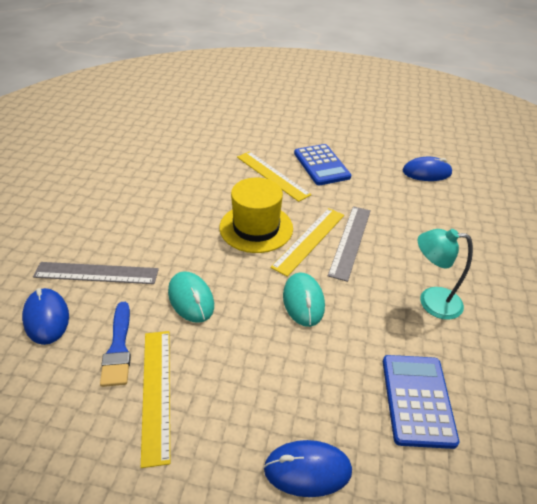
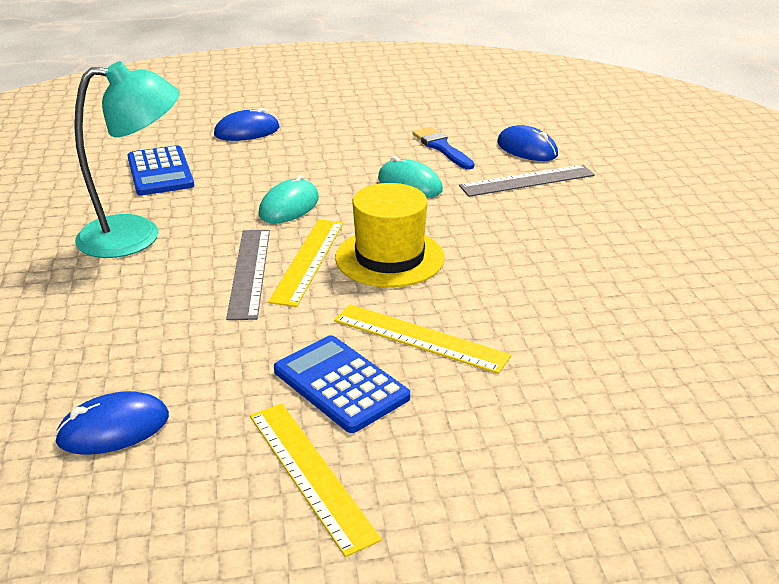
camera: 160 degrees right, 10 degrees down
(156, 392) = (385, 137): yellow ruler -> yellow ruler (310, 474)
(303, 301) = (289, 206): turquoise mouse -> turquoise mouse turned 60 degrees clockwise
(431, 301) = (136, 236): turquoise lamp -> turquoise lamp, size x1.53

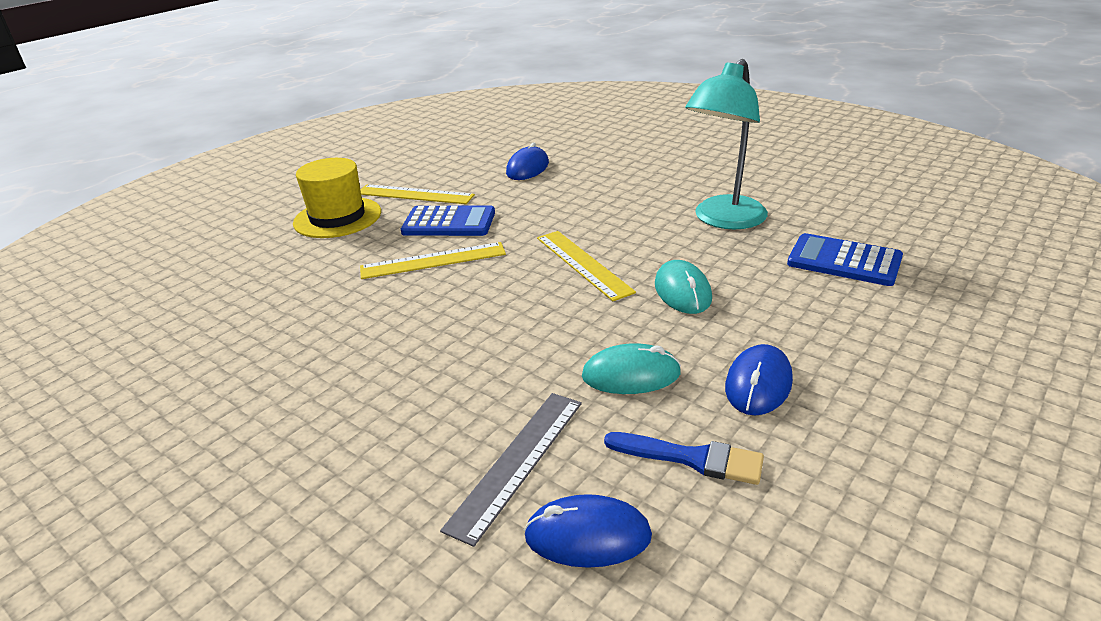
camera: 140 degrees right, 0 degrees up
(247, 131) = (914, 342): blue mouse -> blue mouse (758, 384)
(250, 272) = (604, 239): grey ruler -> none
(389, 258) = (530, 295): yellow hat -> yellow hat (337, 217)

